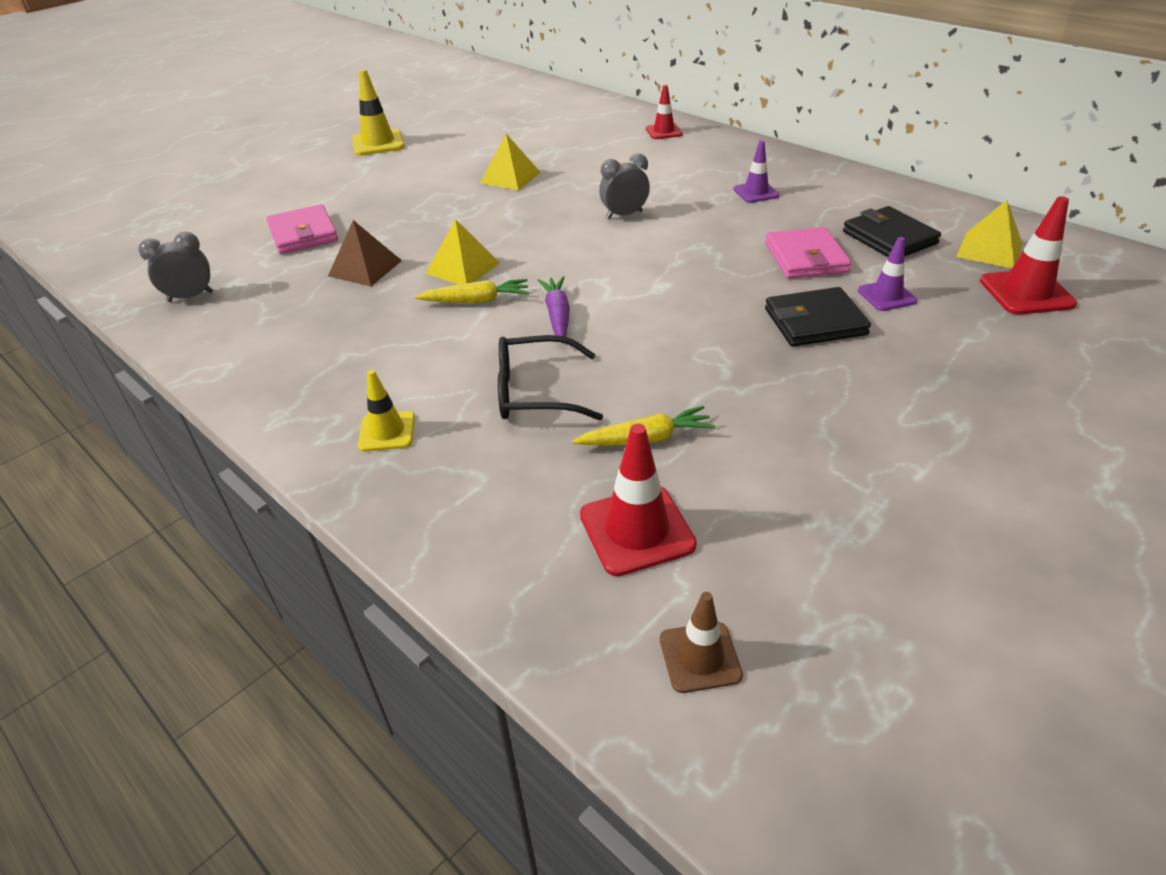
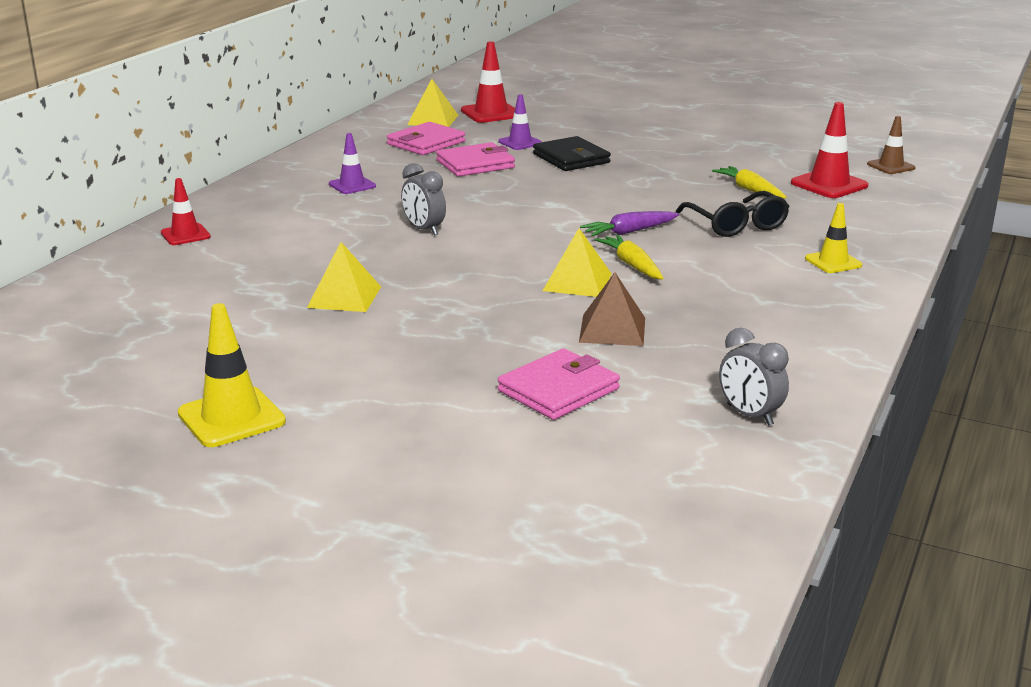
camera: 110 degrees left, 15 degrees down
(889, 238) = (426, 143): black wallet -> pink wallet

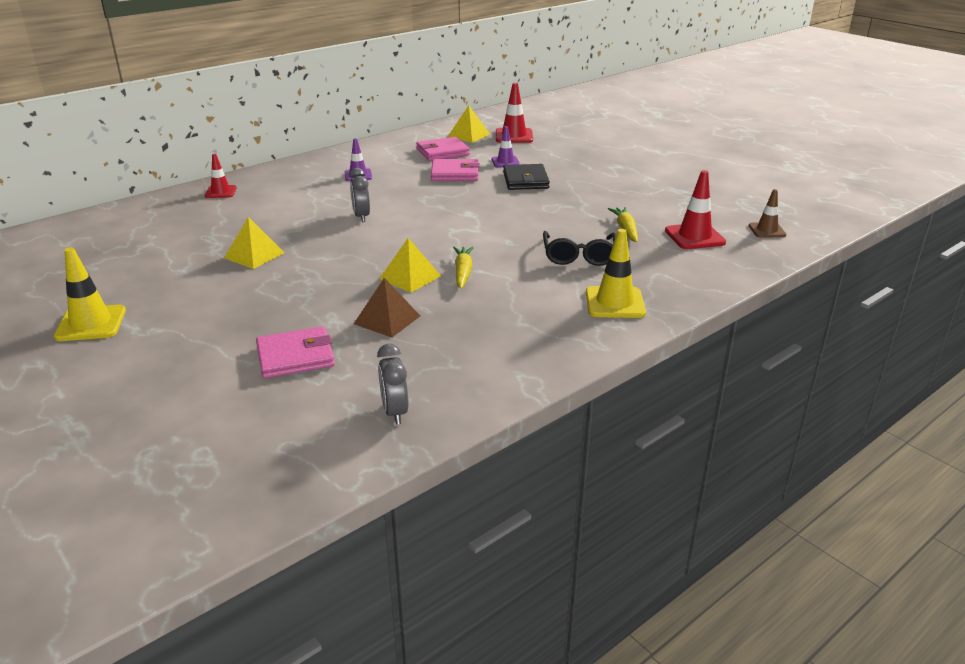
camera: 25 degrees right, 5 degrees up
(629, 232) = (494, 246): purple carrot -> none
(833, 262) = (614, 303): yellow traffic cone -> yellow traffic cone, size x1.56

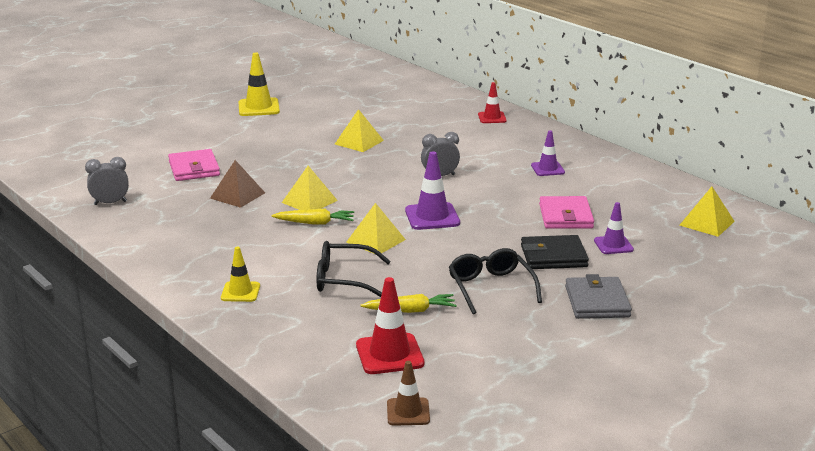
camera: 90 degrees right, 5 degrees down
(442, 152) = (635, 208): pink wallet -> none
(452, 220) = (432, 217): none -> purple traffic cone
(501, 244) = (375, 241): none -> yellow pyramid
(514, 136) = (717, 252): red traffic cone -> none
(580, 202) = (491, 287): none -> black glasses
(593, 171) = (597, 302): none -> grey wallet
(614, 303) = (240, 292): yellow traffic cone -> yellow traffic cone, size x0.64

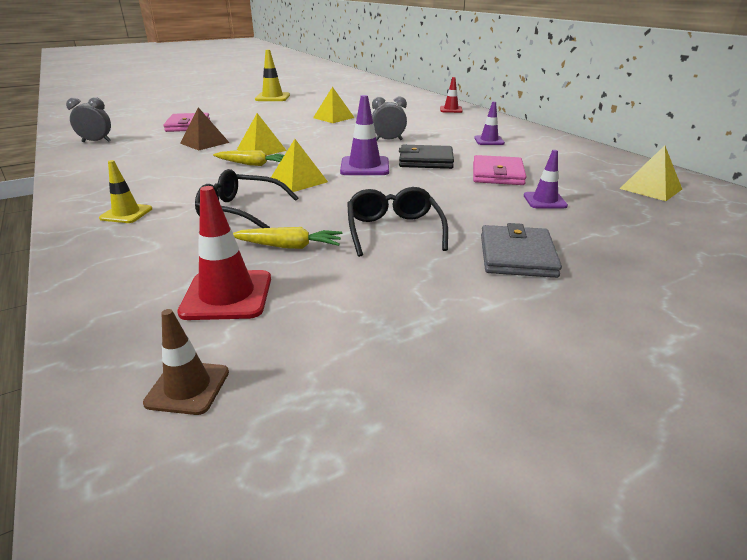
camera: 10 degrees right, 5 degrees up
(553, 256) = (475, 206): black wallet -> black wallet (426, 160)

